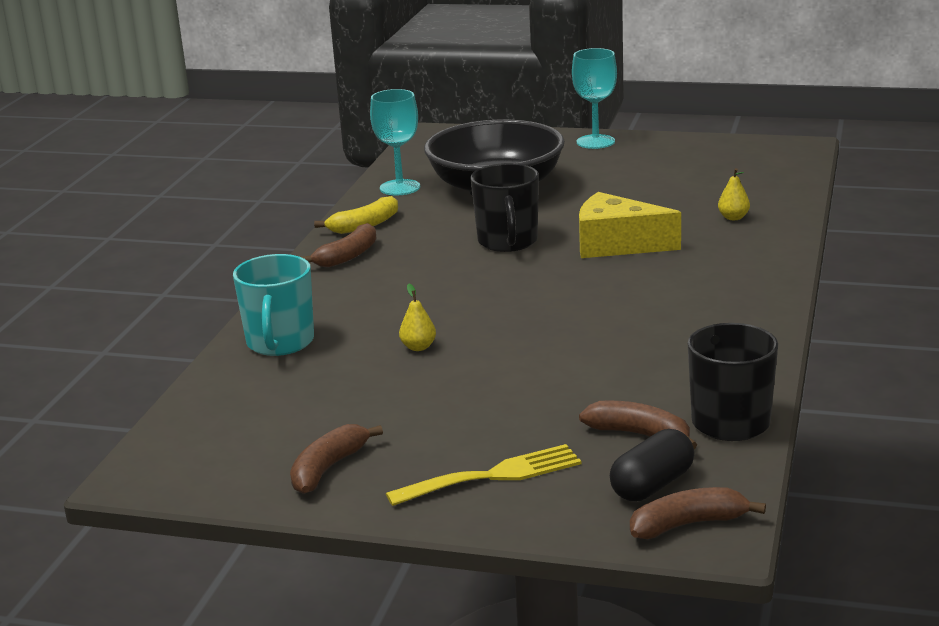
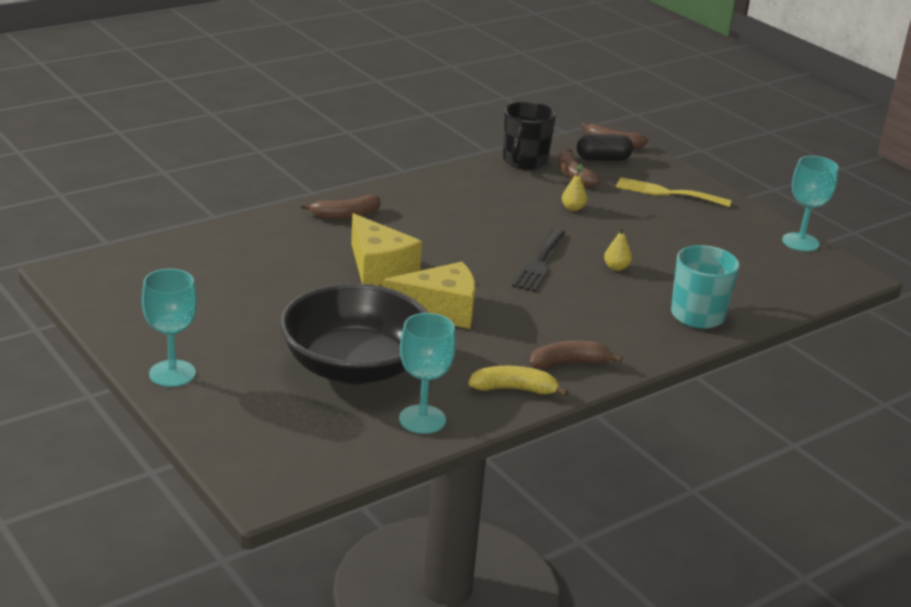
camera: 145 degrees left, 5 degrees up
(241, 492) = (800, 242): none -> turquoise goblet
(328, 468) = (744, 232): brown banana -> brown banana (345, 215)
(496, 314) = (539, 263): none -> black fork
(508, 242) = (440, 310): black mug -> yellow cheese
(733, 217) = (268, 245): yellow pear -> yellow pear (573, 208)

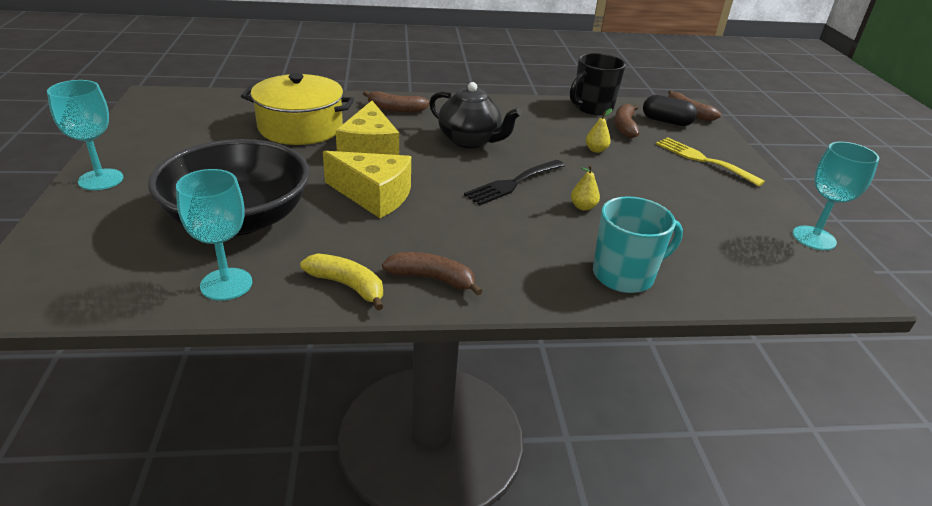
camera: 30 degrees right, 5 degrees up
(281, 263) = (300, 127): none -> yellow pot
(456, 231) = (470, 141): none -> black teapot

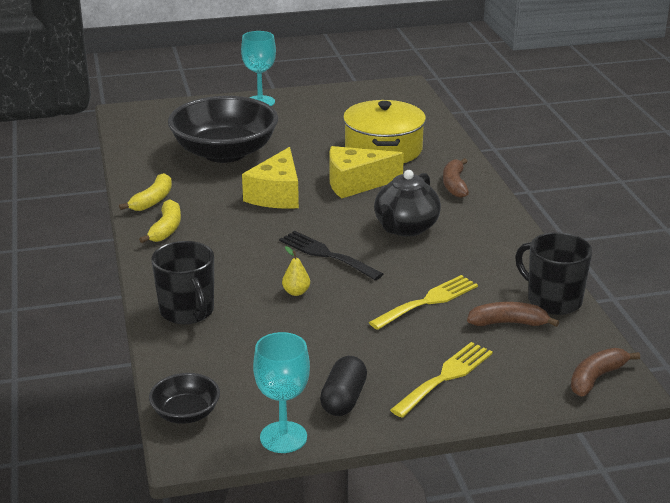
camera: 85 degrees right, 5 degrees down
(226, 284) = (148, 163): turquoise goblet -> none
(432, 279) = (166, 229): brown banana -> yellow banana
(596, 150) = (428, 301): yellow pear -> yellow fork
(624, 275) = (187, 311): turquoise mug -> black mug
(666, 121) = (550, 357): black capsule -> black capsule (343, 399)
(806, 288) = (186, 413): none -> black bowl

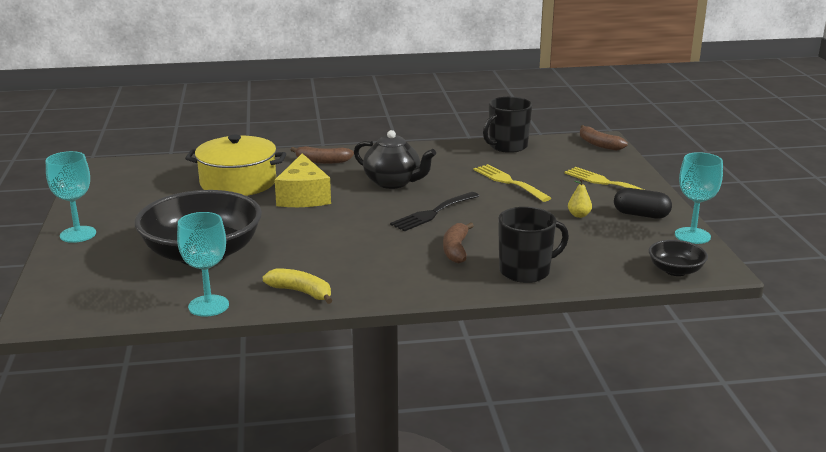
camera: 85 degrees left, 5 degrees down
(133, 166) = (208, 306): none -> turquoise goblet
(166, 229) = (368, 283): yellow banana -> none
(276, 195) = (313, 230): yellow cheese -> none
(296, 292) = (494, 226): yellow pear -> yellow pear (579, 215)
(508, 323) = (537, 161): brown banana -> brown banana (456, 249)

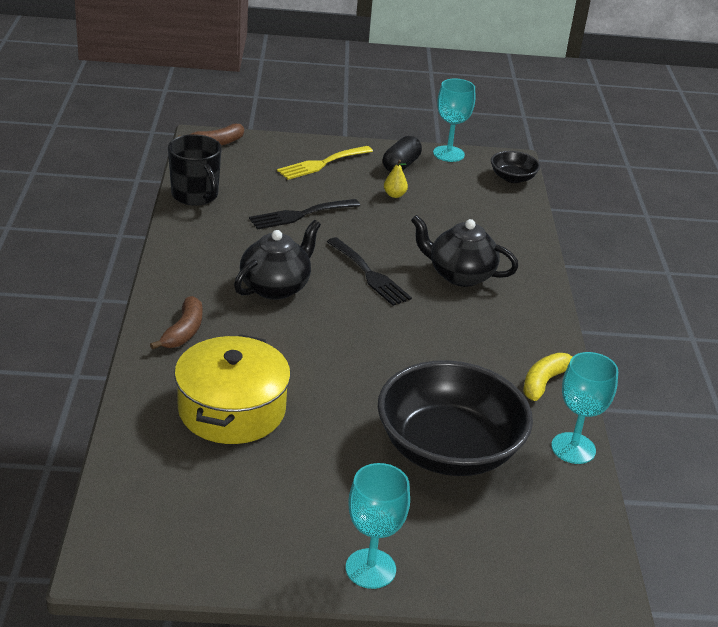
camera: 85 degrees left, 10 degrees up
(303, 196) = (297, 358): yellow cheese -> none
(456, 249) = (459, 275): brown banana -> black teapot
(508, 182) = (300, 215): yellow fork -> black fork
(526, 271) = (508, 246): black mug -> none

